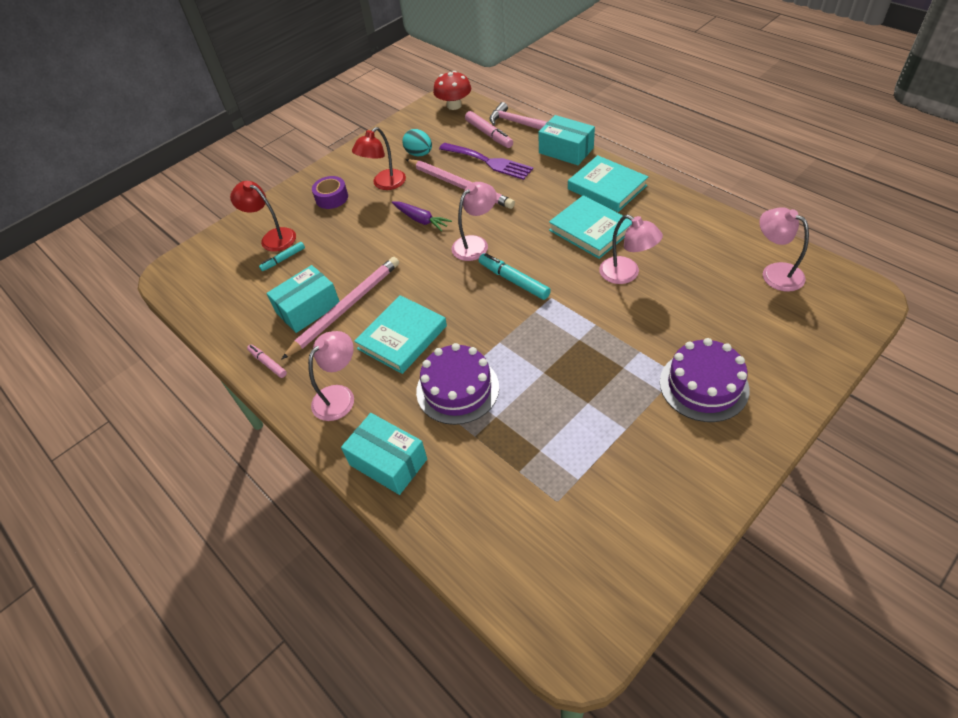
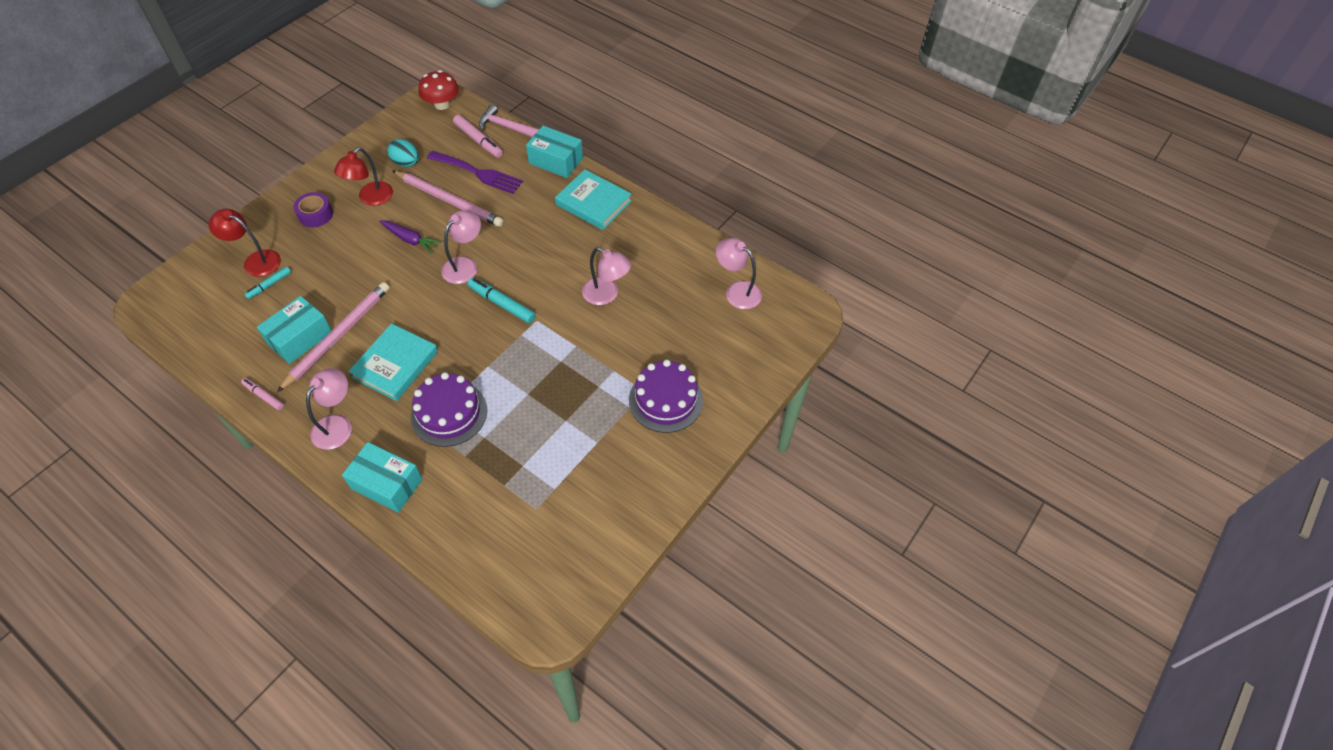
camera: 15 degrees left, 5 degrees up
(590, 230) = (576, 249): turquoise book -> none

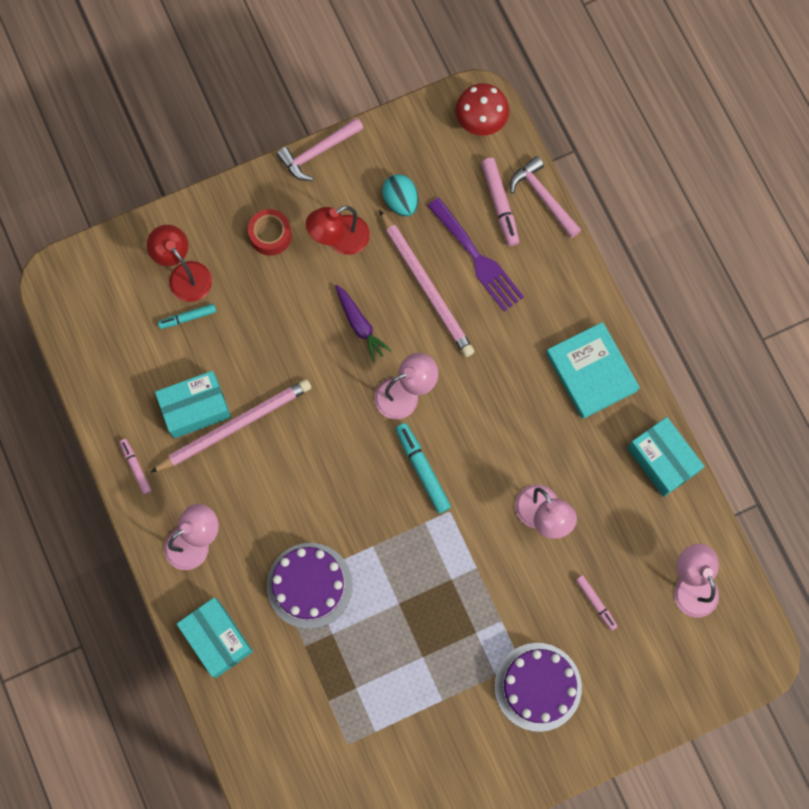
camera: 30 degrees right, 20 degrees up
(315, 215) = (270, 235): purple tape -> red tape
(331, 158) = (317, 152): none -> pink hammer
(395, 365) = (279, 495): turquoise book -> none
(556, 161) = (577, 283): turquoise box -> turquoise box (662, 460)
(676, 330) = (595, 603): none -> pink marker

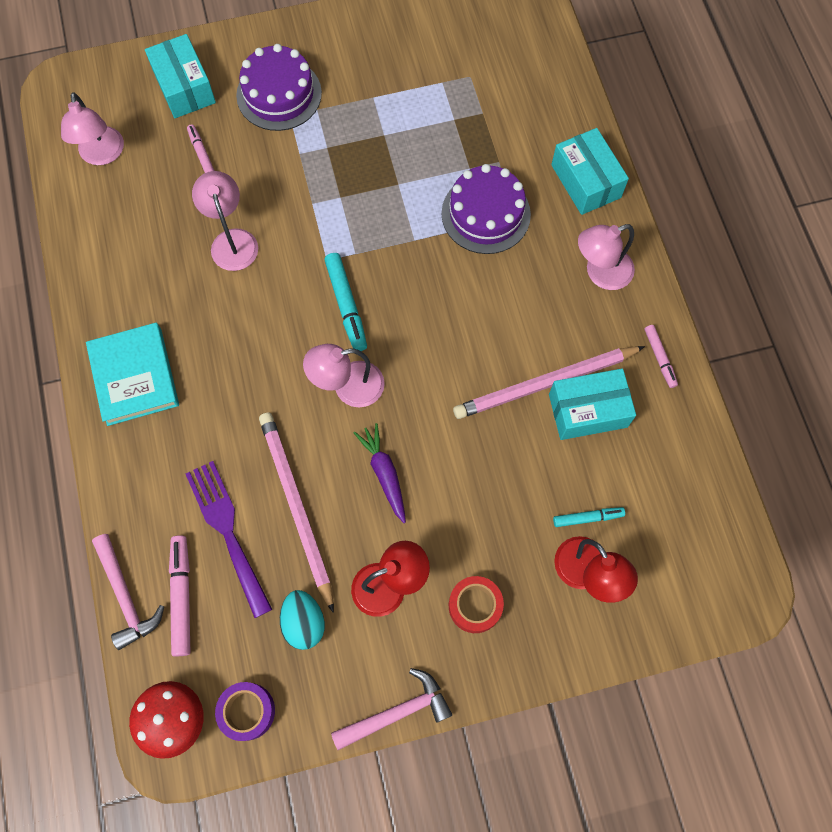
camera: 170 degrees left, 5 degrees down
(429, 134) = (247, 711): none -> purple tape
(662, 460) = (90, 273): turquoise box -> turquoise box (184, 87)

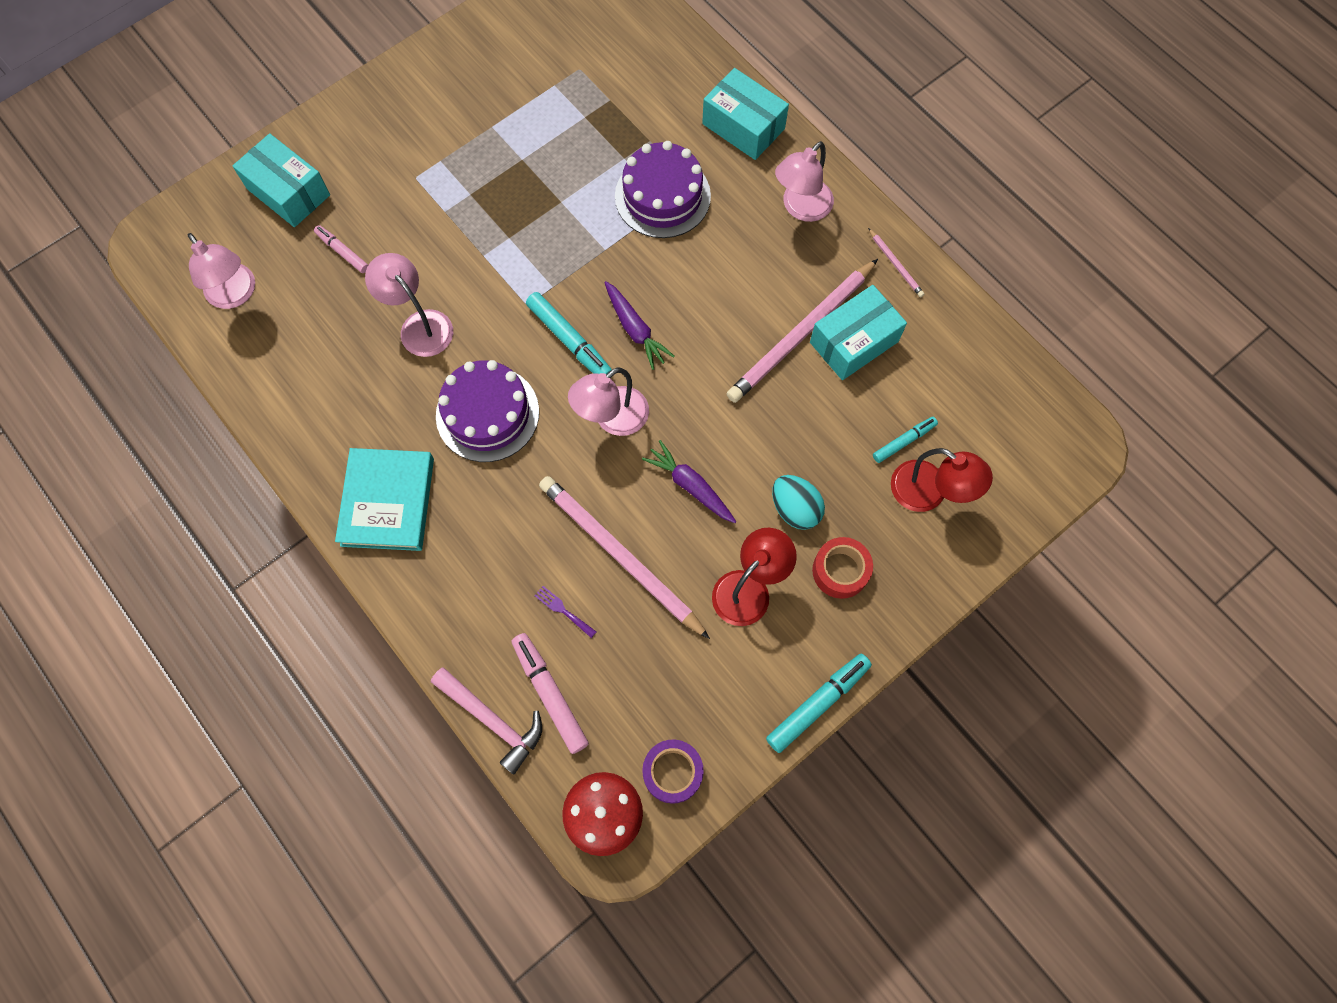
camera: 25 degrees left, 0 degrees up
(134, 376) = (388, 501): turquoise book -> turquoise book turned 45 degrees clockwise
(227, 531) = (563, 610): purple fork -> purple fork, size x0.40
(279, 94) = (393, 160): purple cake -> purple cake (487, 413)
(304, 622) = (684, 662): turquoise egg -> turquoise egg (795, 509)
(397, 712) = (817, 703): pink hammer -> turquoise marker
(405, 319) = (635, 329): none -> purple carrot
(659, 358) = (896, 264): pink marker -> pink pencil

